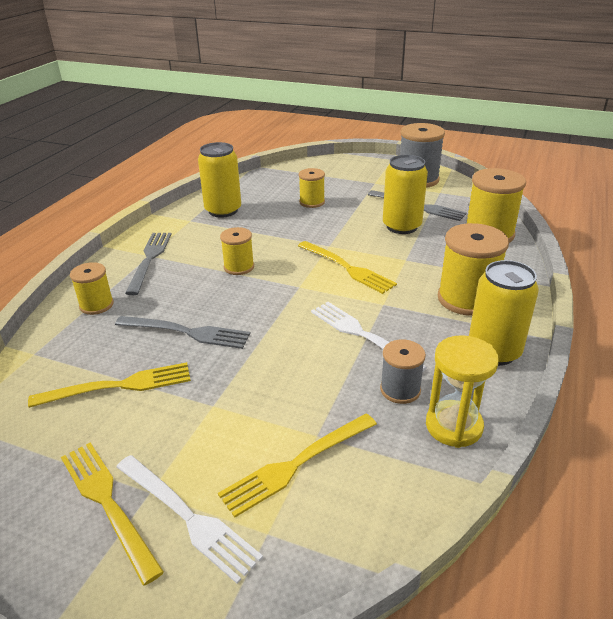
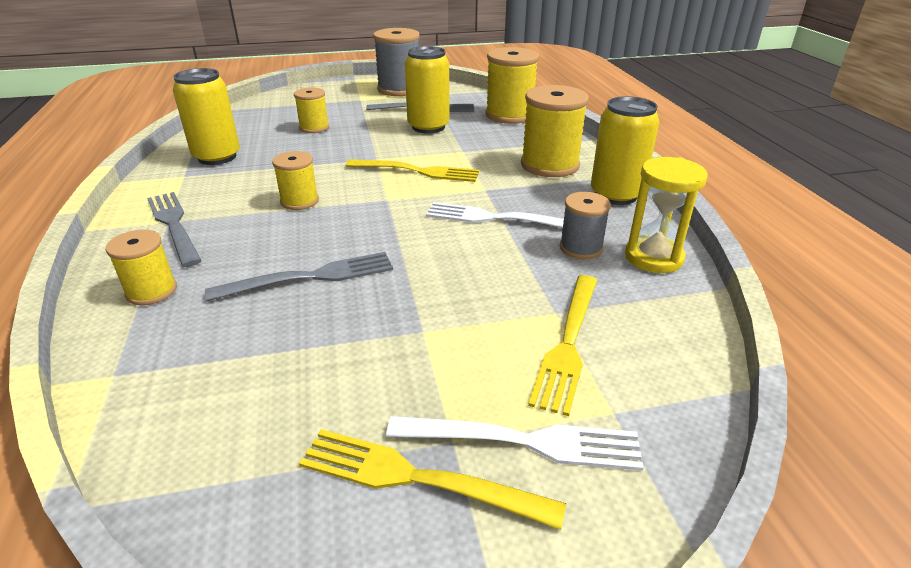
camera: 35 degrees left, 0 degrees up
(119, 386) = (287, 358): yellow fork -> none

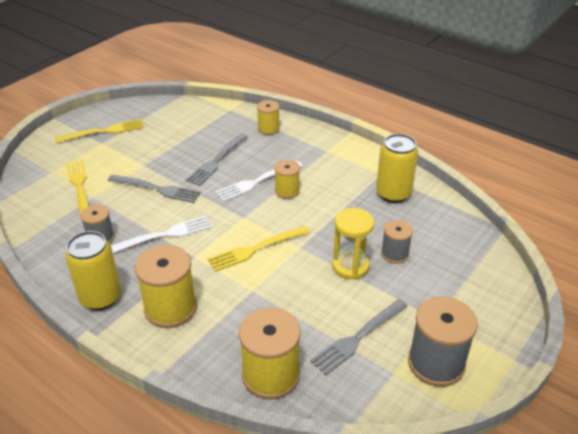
camera: 140 degrees right, 5 degrees up
(173, 225) = (319, 151): grey fork -> grey fork (157, 189)
(314, 128) = (394, 254): yellow spool -> grey spool
(428, 127) = (316, 307): yellow can -> none
(524, 441) = (77, 152): white fork -> white fork (256, 182)
(653, 257) = (56, 251): yellow hourglass -> yellow hourglass (350, 266)

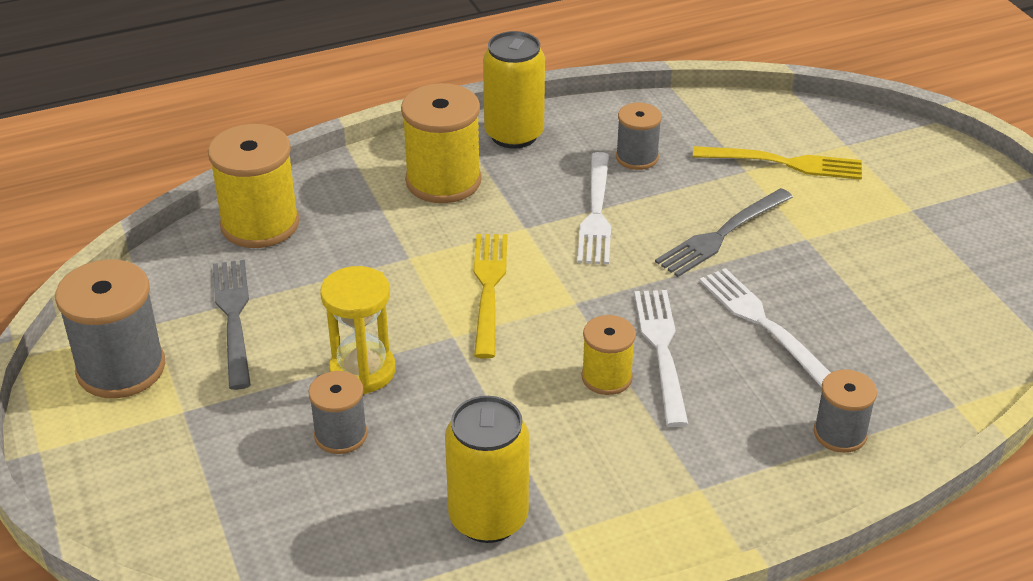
camera: 120 degrees right, 0 degrees up
(104, 131) = (949, 220): yellow fork -> none
(216, 161) = (762, 323): grey fork -> white fork
(268, 129) = (840, 433): yellow spool -> grey spool

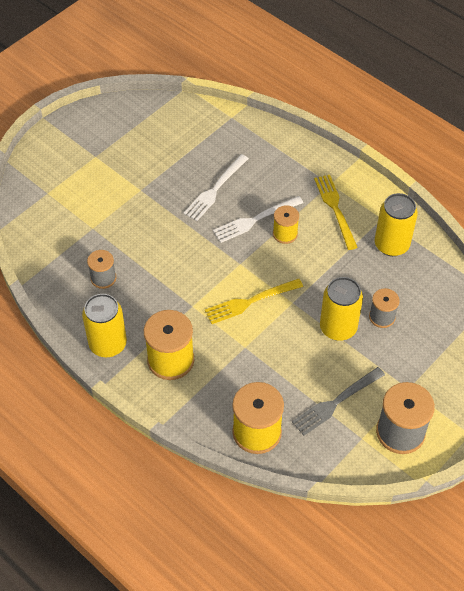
camera: 115 degrees left, 15 degrees up
(362, 371) = (338, 328): yellow hourglass -> yellow can
(596, 213) = (164, 279): white fork -> none
(721, 235) = (155, 222): grey fork -> none
(785, 163) = (78, 213): yellow fork -> yellow fork (335, 208)
(840, 433) = (271, 148): grey spool -> none

